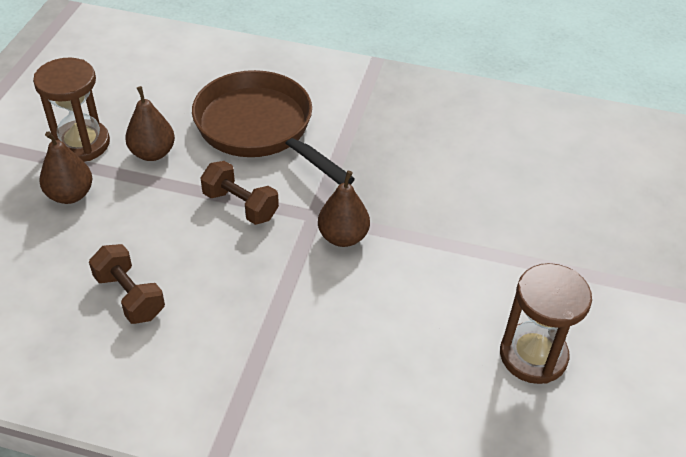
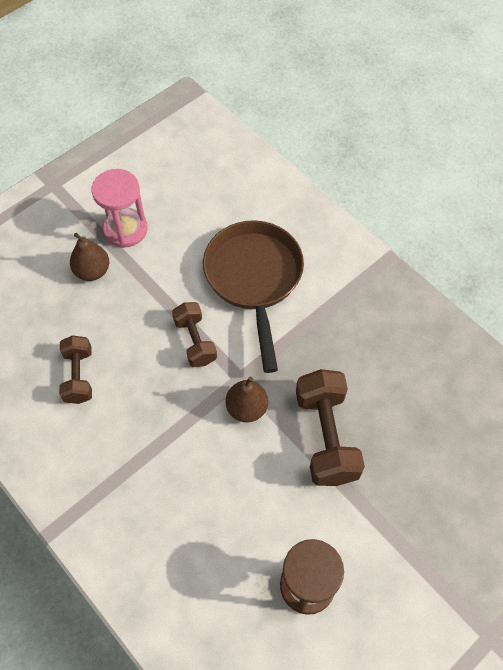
camera: 35 degrees right, 15 degrees up
(81, 144) = (125, 229): brown hourglass -> pink hourglass
(153, 153) = (166, 262): brown pear -> none
(441, 223) = (326, 436): none -> brown dumbbell

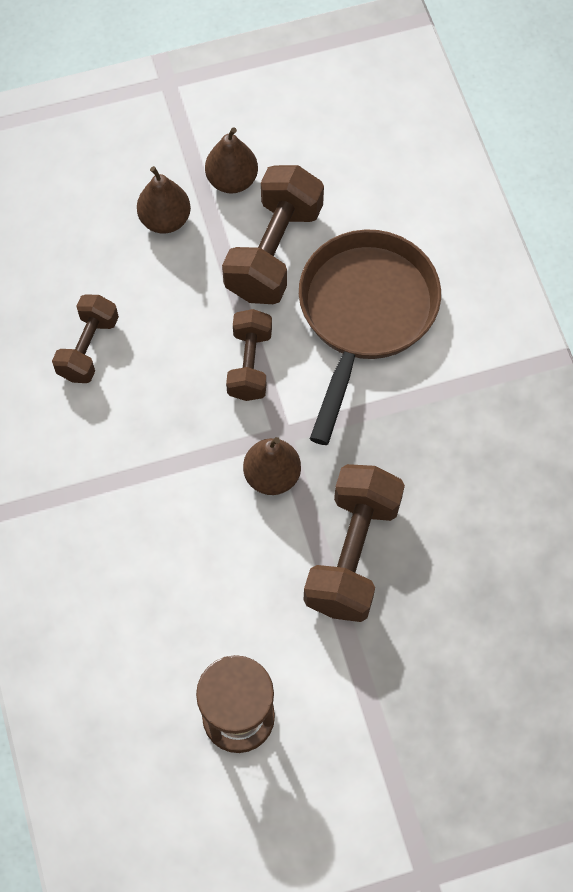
camera: 25 degrees right, 5 degrees up
(125, 229) = (232, 180): pink hourglass -> brown pear
(175, 263) = (273, 251): none -> brown dumbbell

